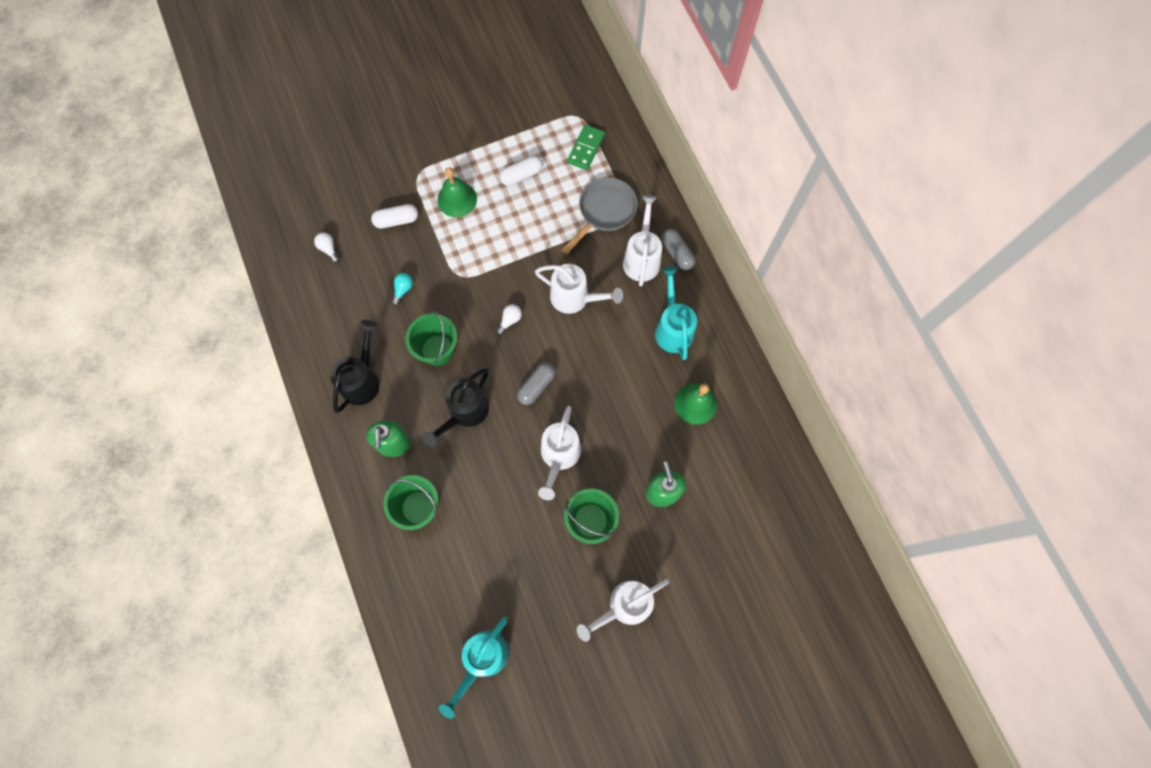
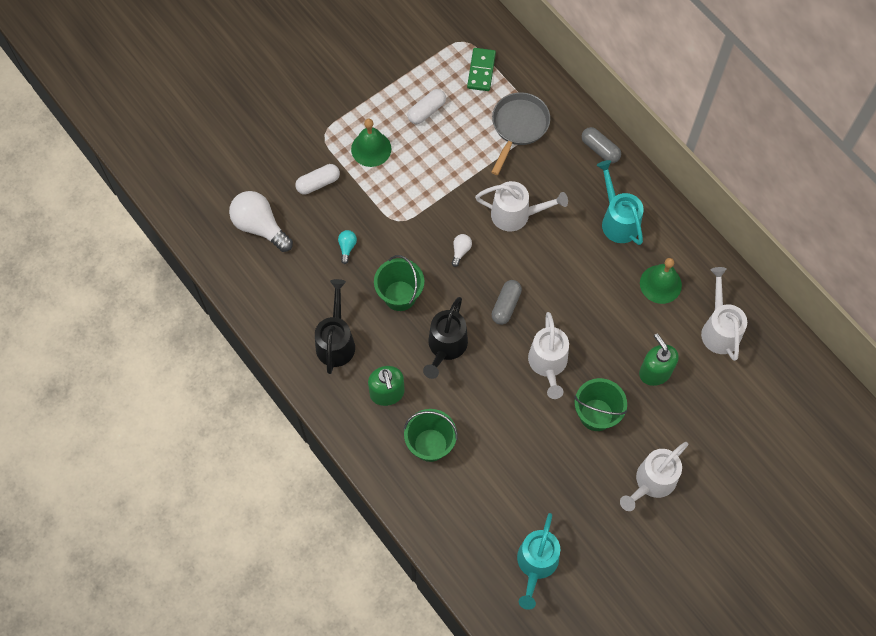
camera: 15 degrees left, 5 degrees down
(328, 249) = (260, 226): white light bulb -> white light bulb, size x2.21
(642, 257) = (568, 161): white watering can -> white watering can (719, 328)

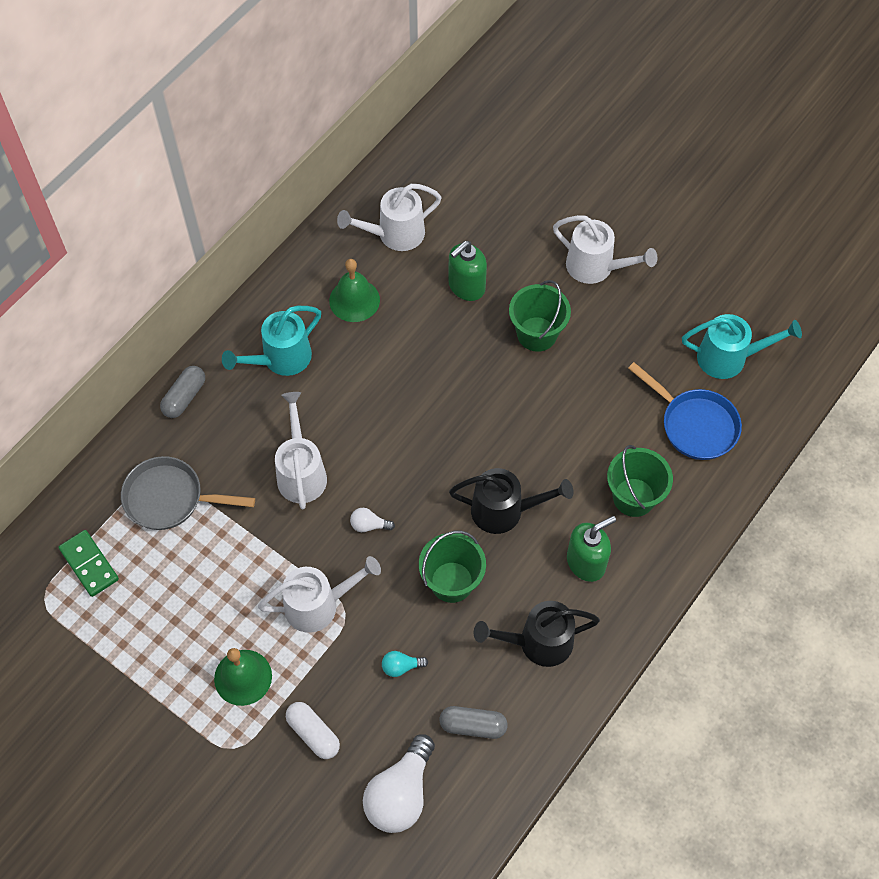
camera: 105 degrees left, 5 degrees down
(426, 111) = (167, 619): white capsule -> none
(480, 514) = (695, 425): none -> blue pan
(481, 71) = (89, 564): green domino -> green domino turned 60 degrees clockwise
(506, 305) = (429, 456): grey capsule -> grey capsule (473, 726)
(548, 365) = (492, 394): white watering can -> white watering can (319, 604)

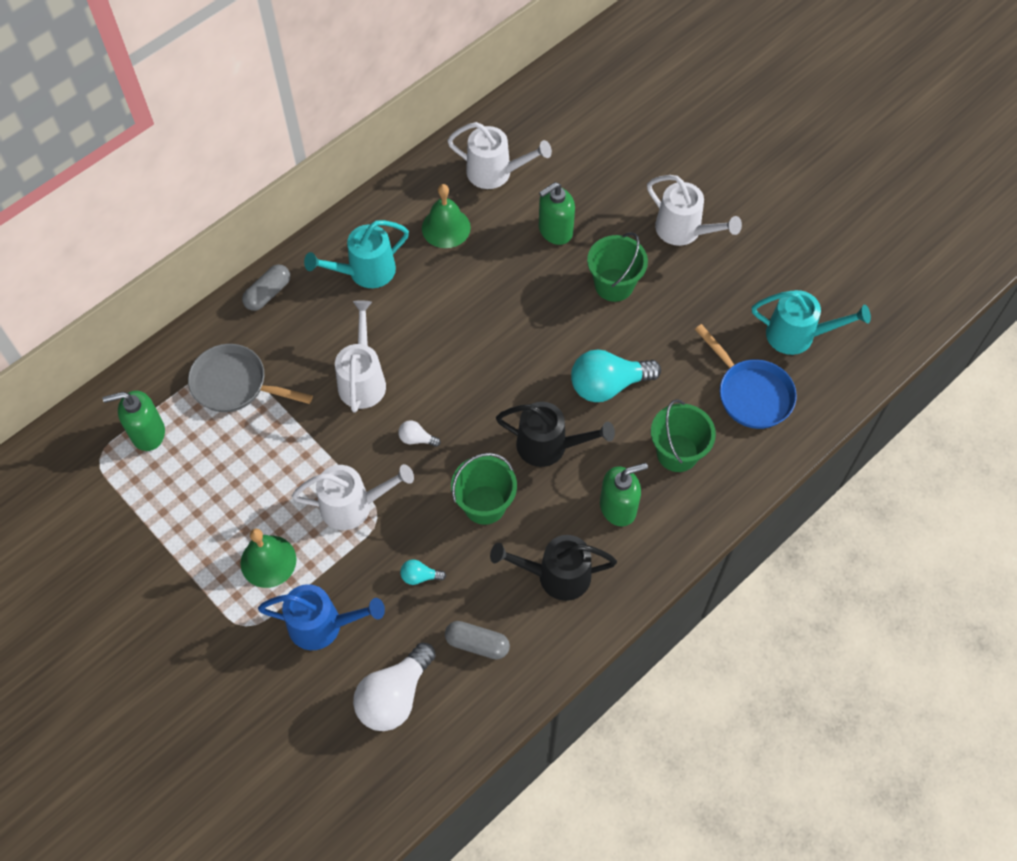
camera: 10 degrees right, 0 degrees up
(89, 564) = (148, 433): green domino -> green soap dispenser
(313, 733) = (323, 625): white capsule -> blue watering can
(394, 235) = (496, 173): white watering can -> white watering can turned 150 degrees counterclockwise
(551, 439) = (608, 385): none -> turquoise light bulb

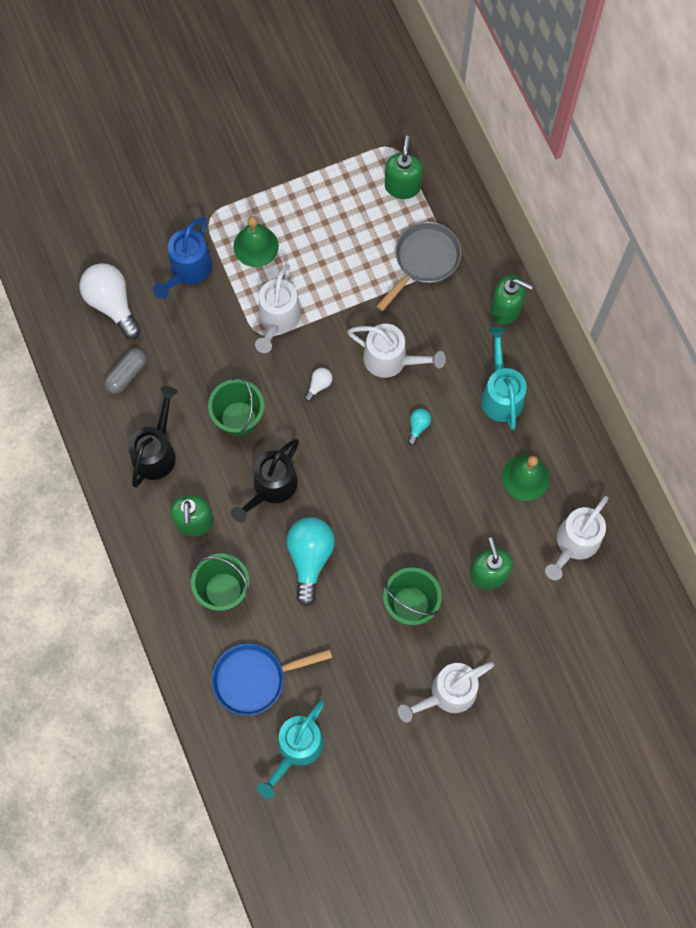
camera: 110 degrees right, 10 degrees up
(268, 293) = (506, 309): grey capsule -> green soap dispenser
(420, 576) = (198, 350): turquoise light bulb -> turquoise light bulb (418, 427)

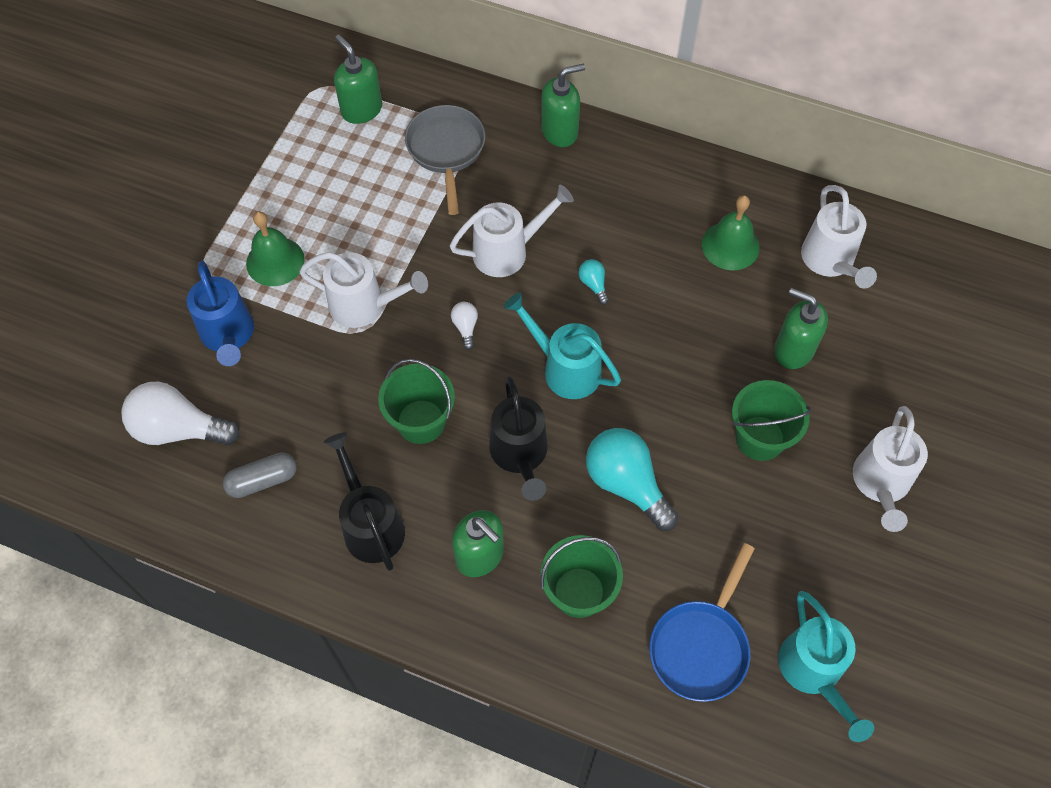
camera: 45 degrees left, 10 degrees down
(126, 374) = (262, 480): grey capsule -> grey capsule turned 75 degrees clockwise
(278, 320) = (365, 306): white watering can -> white watering can turned 45 degrees counterclockwise
(500, 393) = (632, 199): turquoise watering can -> turquoise watering can (564, 368)

